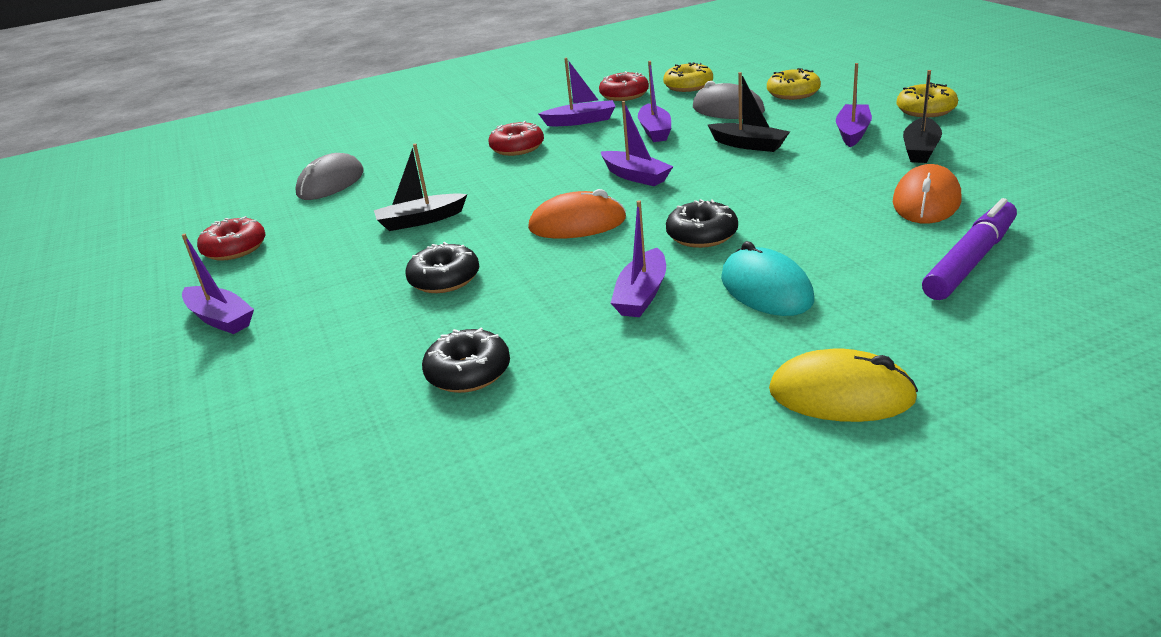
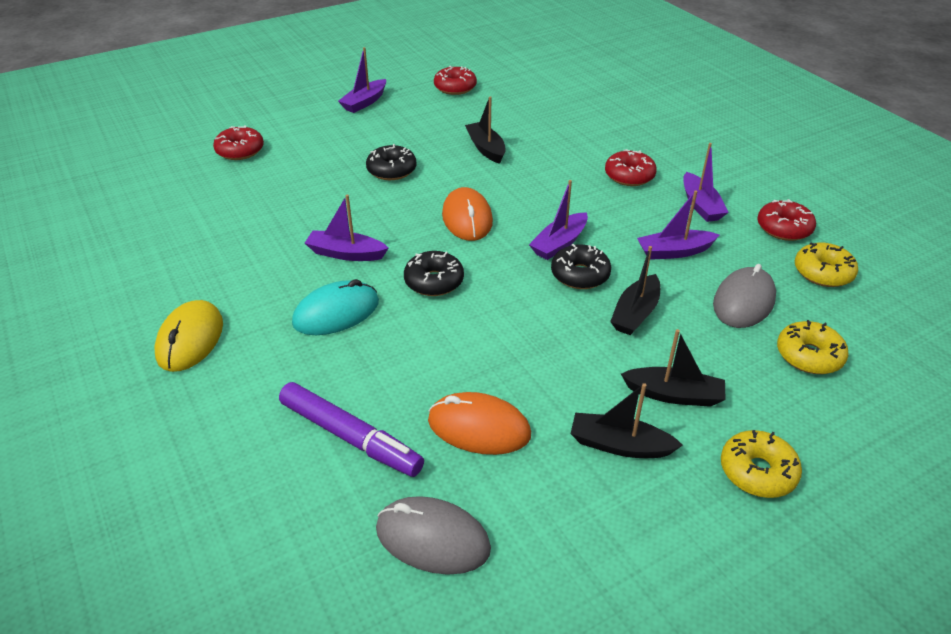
camera: 80 degrees right, 10 degrees up
(307, 430) = (240, 151): none -> red donut
(331, 183) = (559, 101): grey mouse -> grey mouse (432, 538)
(468, 373) = (274, 193): black donut -> black donut (580, 275)
(852, 132) = (674, 394): purple boat -> black boat

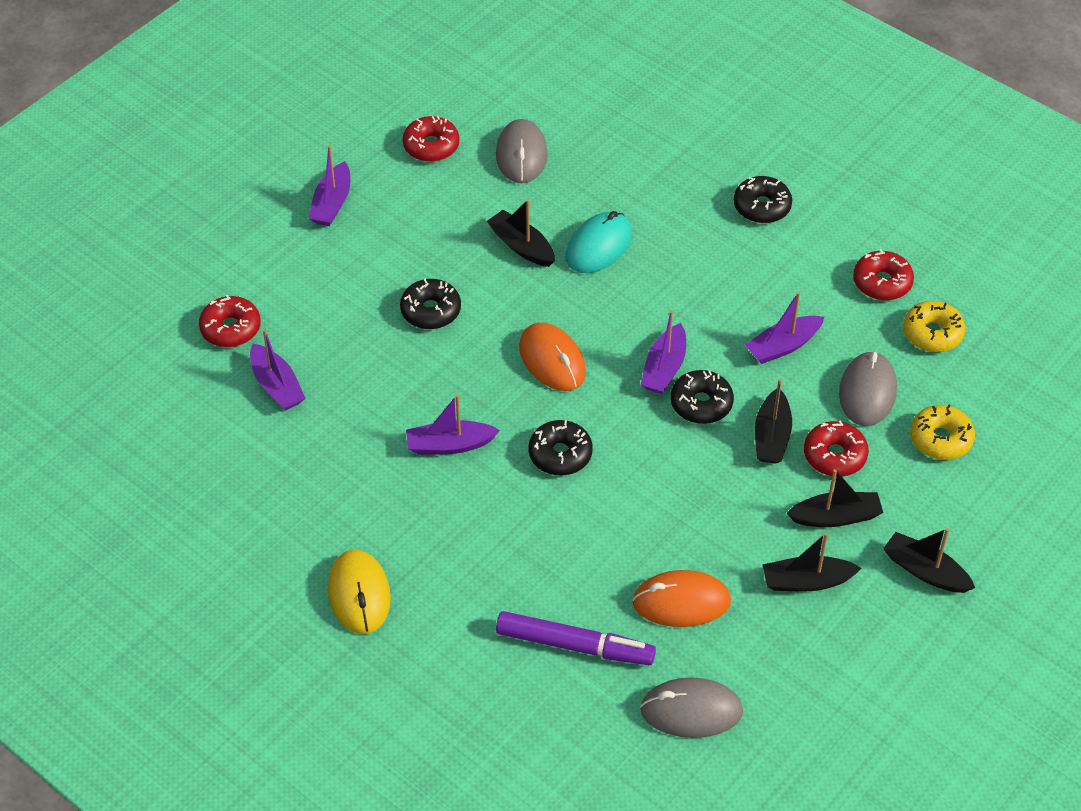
camera: 20 degrees left, 10 degrees up
(336, 312) = (484, 521): turquoise mouse -> turquoise mouse (598, 246)
(517, 102) = (521, 155): none -> grey mouse
(629, 176) = (700, 247): red donut -> red donut (834, 455)
(693, 162) = (762, 207): none -> black donut
(700, 205) = (789, 272): purple boat -> purple boat (277, 386)
(757, 471) = (925, 571): yellow donut -> black boat

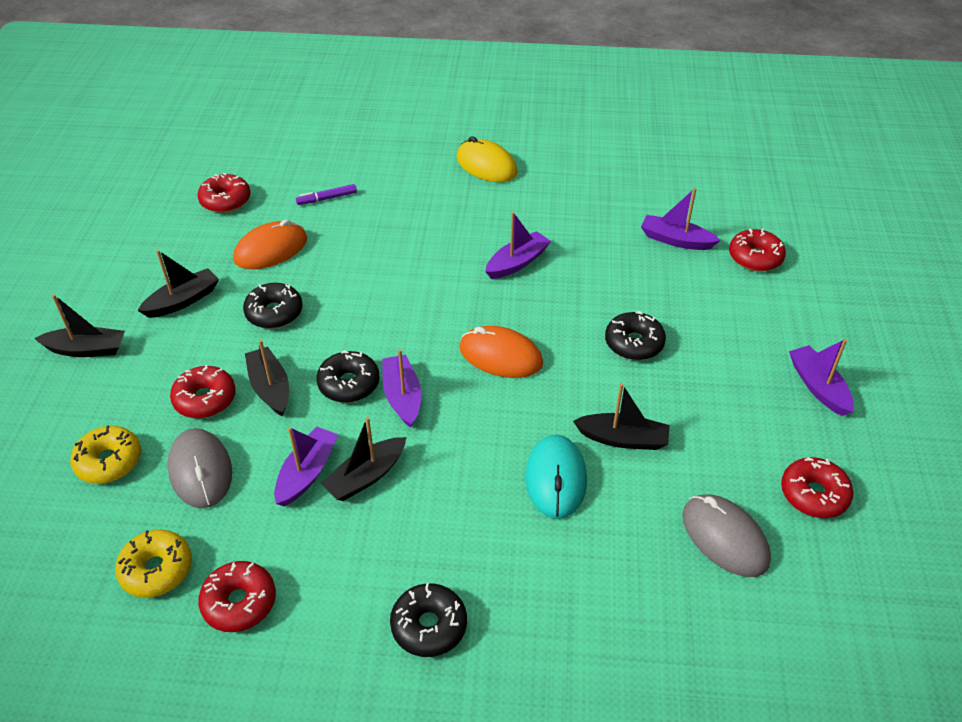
camera: 145 degrees right, 5 degrees down
(560, 454) = (432, 294): black donut -> black donut (274, 313)
(574, 645) = (327, 198): purple marker -> purple marker, size x0.51
(691, 710) = (225, 200): grey mouse -> red donut
(835, 517) = (181, 353): black boat -> black boat (366, 476)

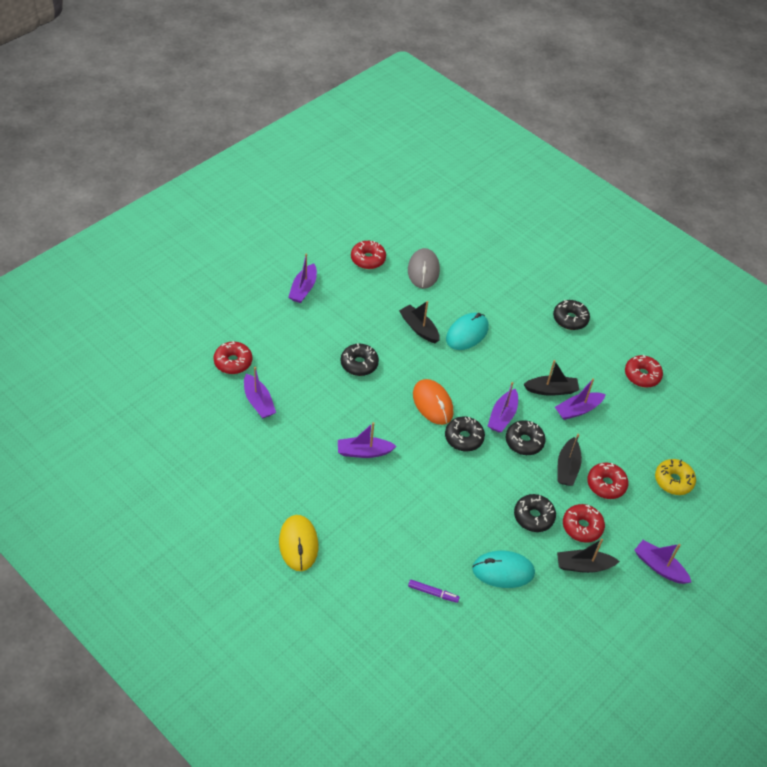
camera: 145 degrees left, 5 degrees up
(86, 349) = (659, 567): black boat -> purple boat
(157, 569) = (672, 411): yellow donut -> none
(200, 471) = (629, 445): grey mouse -> none
(225, 200) = (504, 644): red donut -> red donut (582, 527)
(271, 249) = (503, 571): orange mouse -> turquoise mouse
(426, 342) = (464, 438): none -> black donut

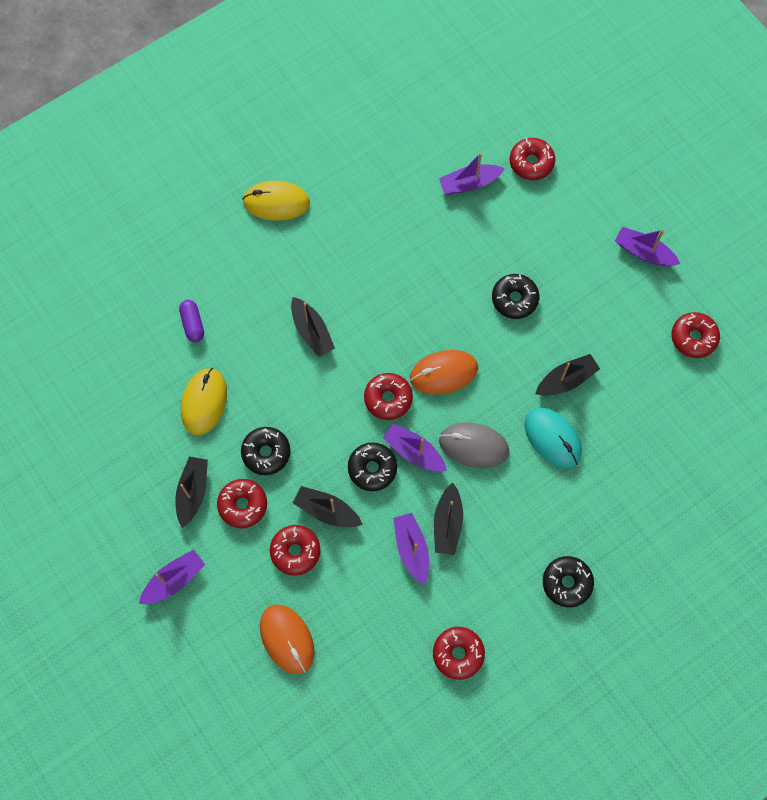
camera: 105 degrees right, 20 degrees up
(364, 452) = (384, 284): purple boat -> none
(418, 498) = (312, 331): none -> black boat
(423, 270) = (669, 405): grey mouse -> grey mouse (474, 446)
(433, 593) = (192, 324): purple marker -> purple capsule
(464, 438) = (388, 399): black donut -> red donut
(503, 571) = (204, 402): turquoise mouse -> yellow mouse
(673, 481) = (287, 639): yellow donut -> orange mouse

